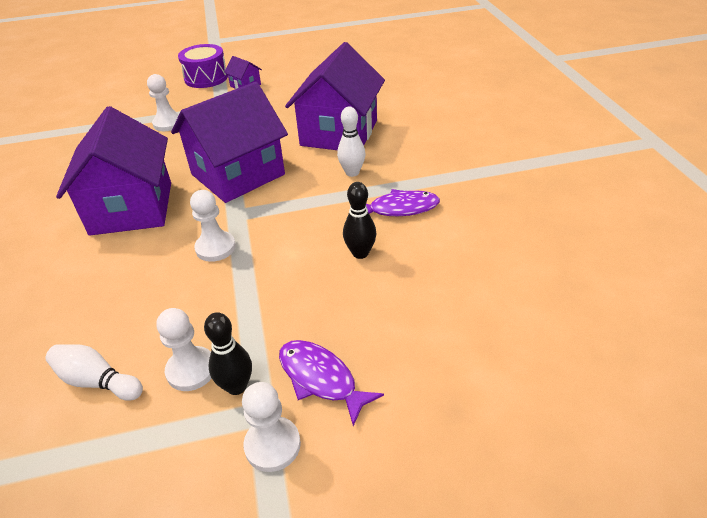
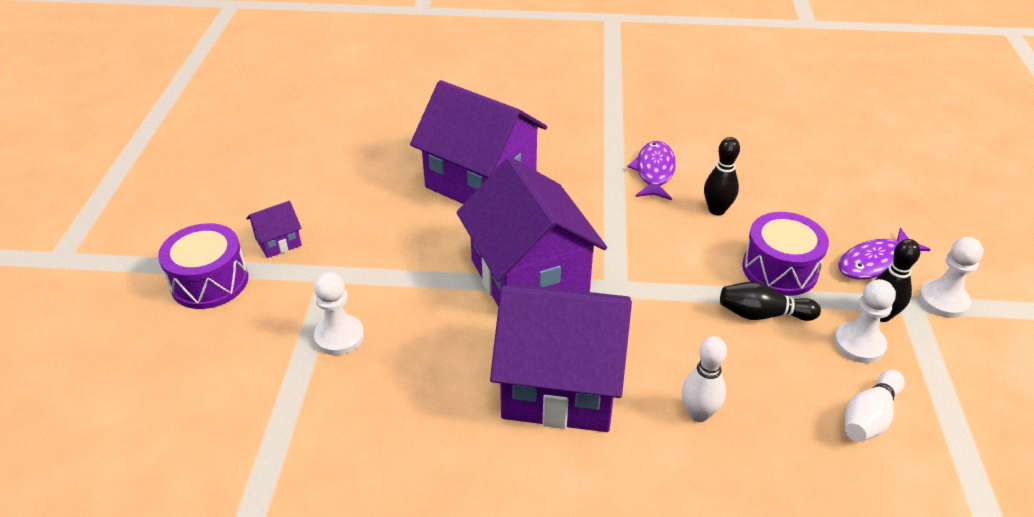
camera: 75 degrees left, 0 degrees up
(215, 248) = (675, 311): white pawn -> none
(221, 299) = (763, 314): none -> black bowling pin
(286, 304) = (779, 269): none -> purple drum
(352, 172) = (573, 188): white bowling pin -> white bowling pin (698, 414)

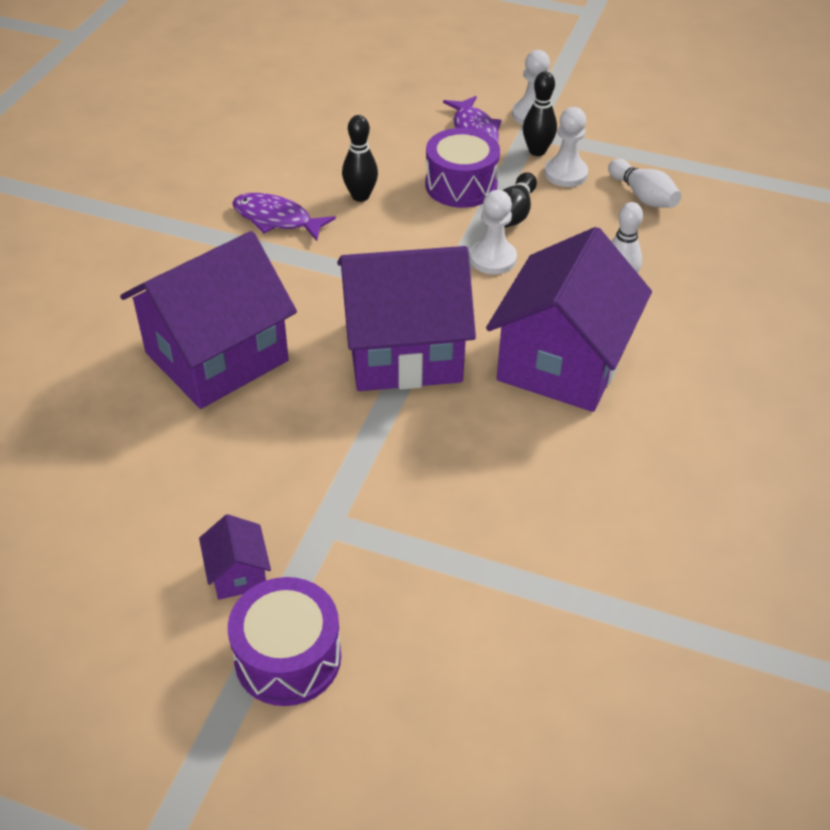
camera: 75 degrees left, 5 degrees up
(339, 336) = (439, 526): white pawn -> white pawn (493, 259)

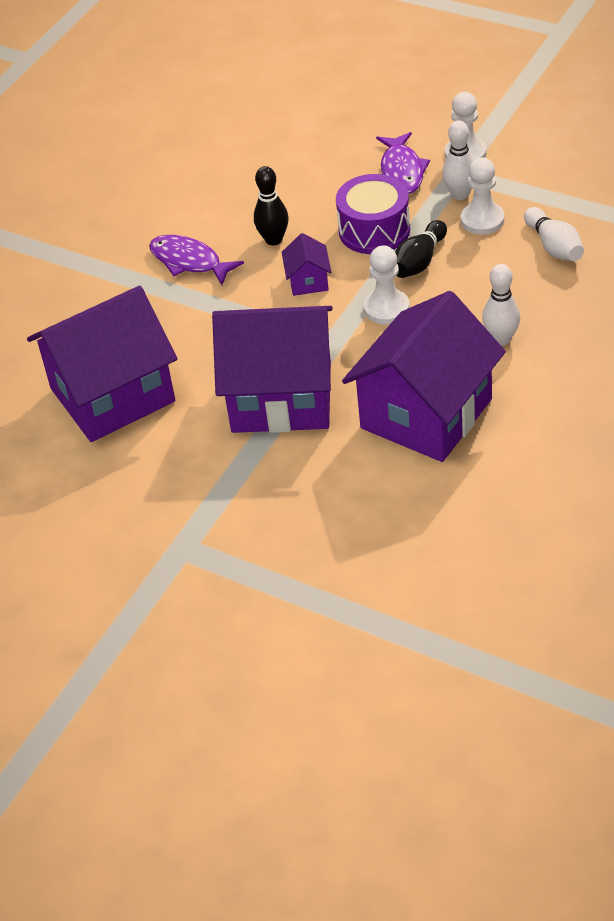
camera: 15 degrees right, 0 degrees up
(238, 574) = (100, 585): purple house -> purple house (308, 281)
(288, 657) = (129, 654): purple drum -> none
(537, 151) = (460, 194): black bowling pin -> white bowling pin

